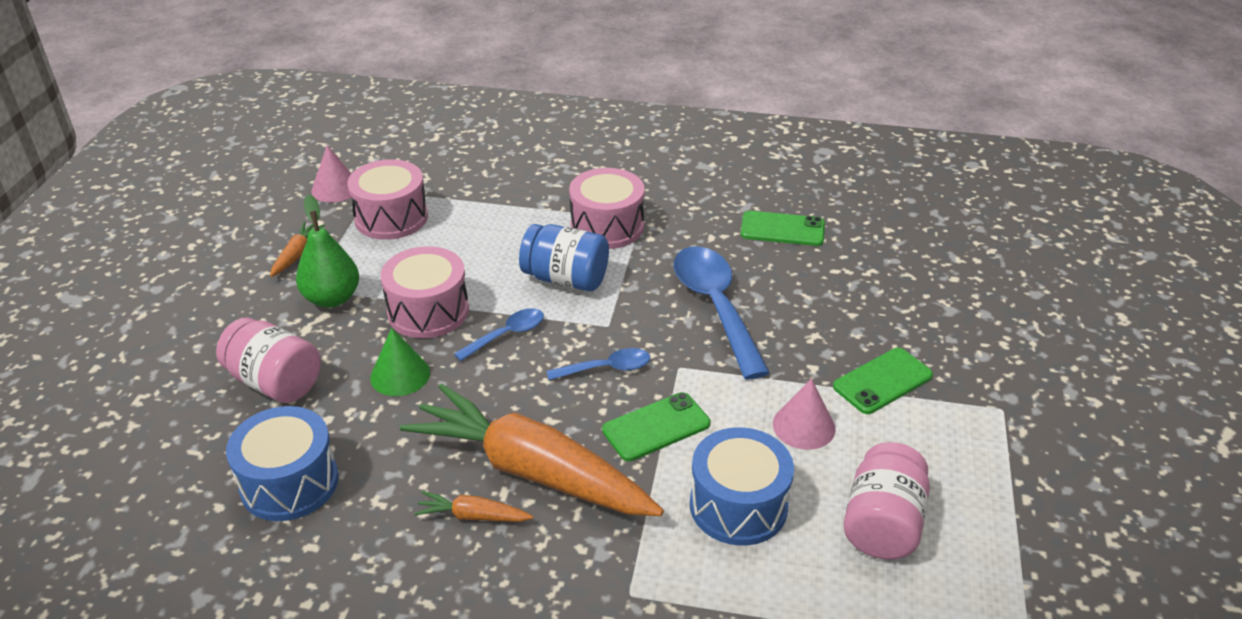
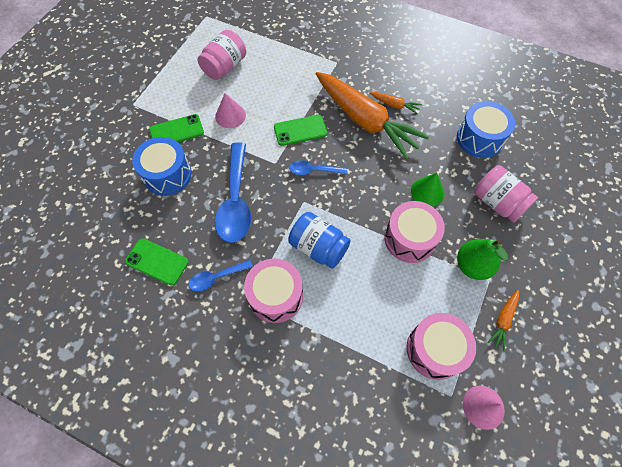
camera: 165 degrees left, 25 degrees up
(507, 335) = (364, 208): blue spoon -> blue spoon (216, 278)
(738, 505) = (279, 86): blue drum -> blue drum (167, 174)

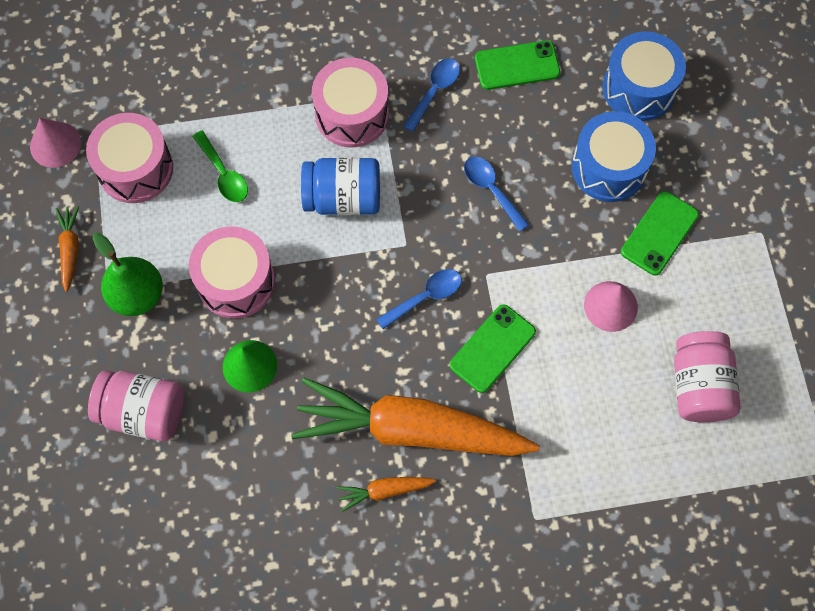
camera: 145 degrees right, 5 degrees up
(236, 201) = (491, 190): blue spoon -> blue spoon, size x0.51
(379, 308) = (224, 174): none -> green spoon
(479, 138) = (219, 512): blue drum -> blue drum (639, 88)

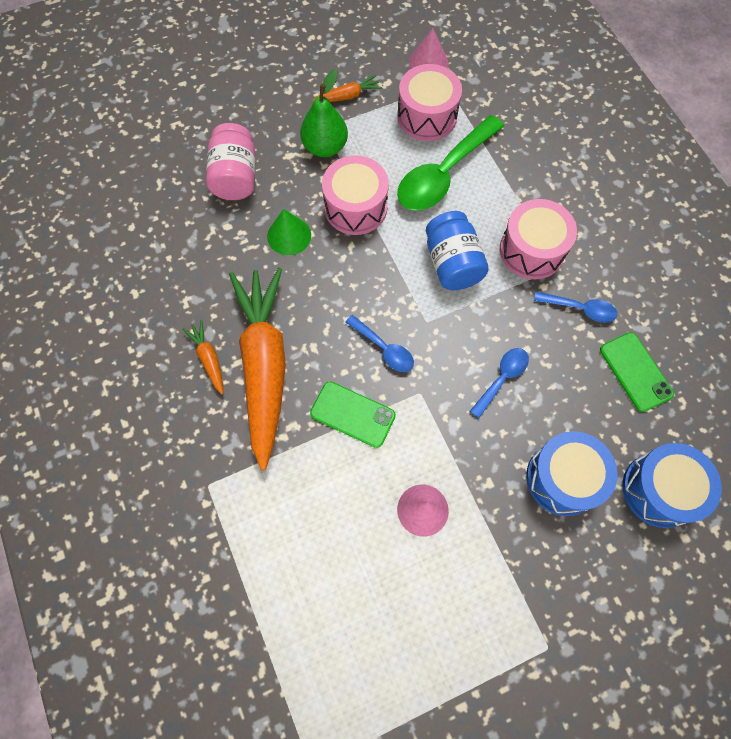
camera: 75 degrees right, 0 degrees up
(224, 174) = (443, 174): green spoon -> green spoon, size x1.95
(659, 233) = (511, 541): green phone -> none
(699, 386) = (366, 612): pink jar -> none

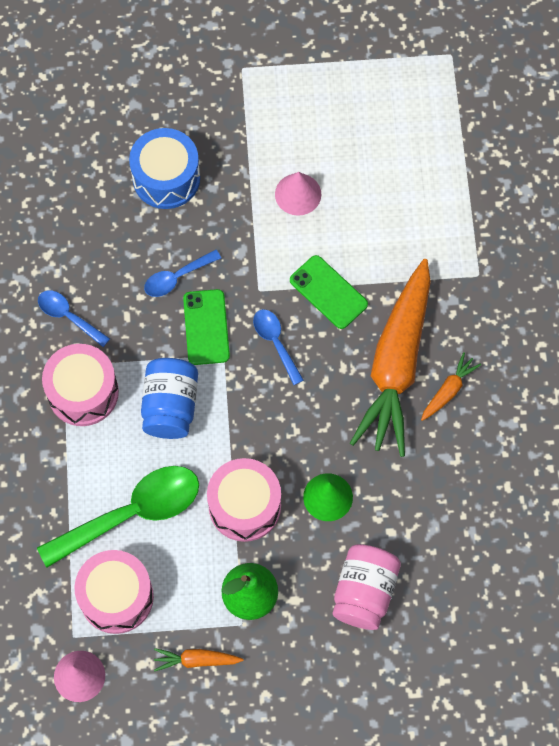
camera: 160 degrees left, 0 degrees up
(208, 359) = (448, 390): orange carrot -> orange carrot turned 135 degrees counterclockwise
(635, 372) = (51, 242): green phone -> green phone (206, 327)
(659, 490) = (89, 143): blue drum -> none

